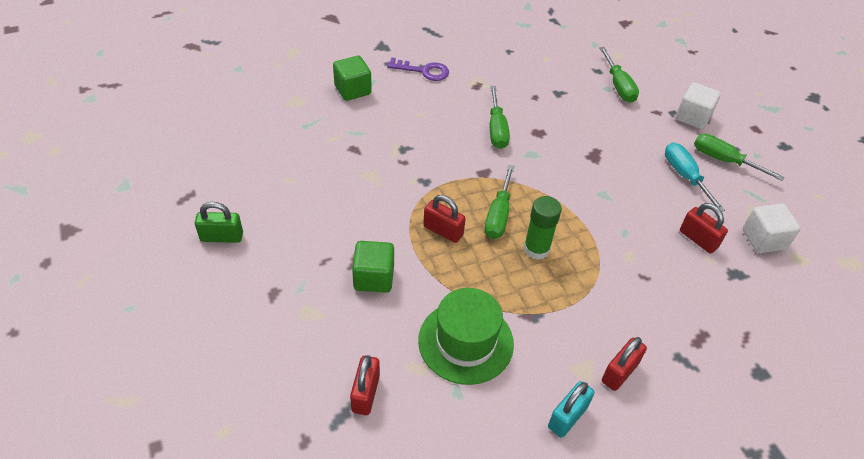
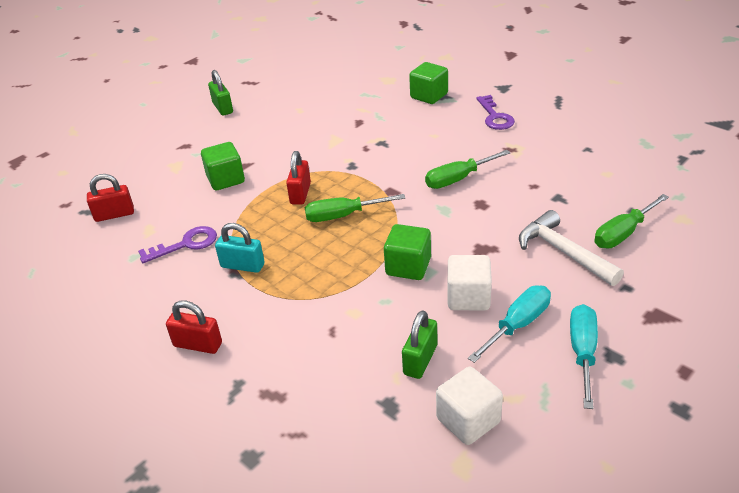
camera: 70 degrees right, 10 degrees down
(465, 342) = (186, 244): green hat -> purple key
(536, 249) = (317, 250): green glue stick -> none
(567, 417) = (133, 324): turquoise padlock -> turquoise padlock (242, 265)
(591, 203) = (408, 266): none -> green cube
(622, 120) = (563, 252): none -> white hammer
(692, 117) = (637, 306): white cube -> white cube (468, 297)
(698, 239) = (420, 360): red padlock -> green padlock
(724, 160) = (582, 352): green screwdriver -> turquoise screwdriver

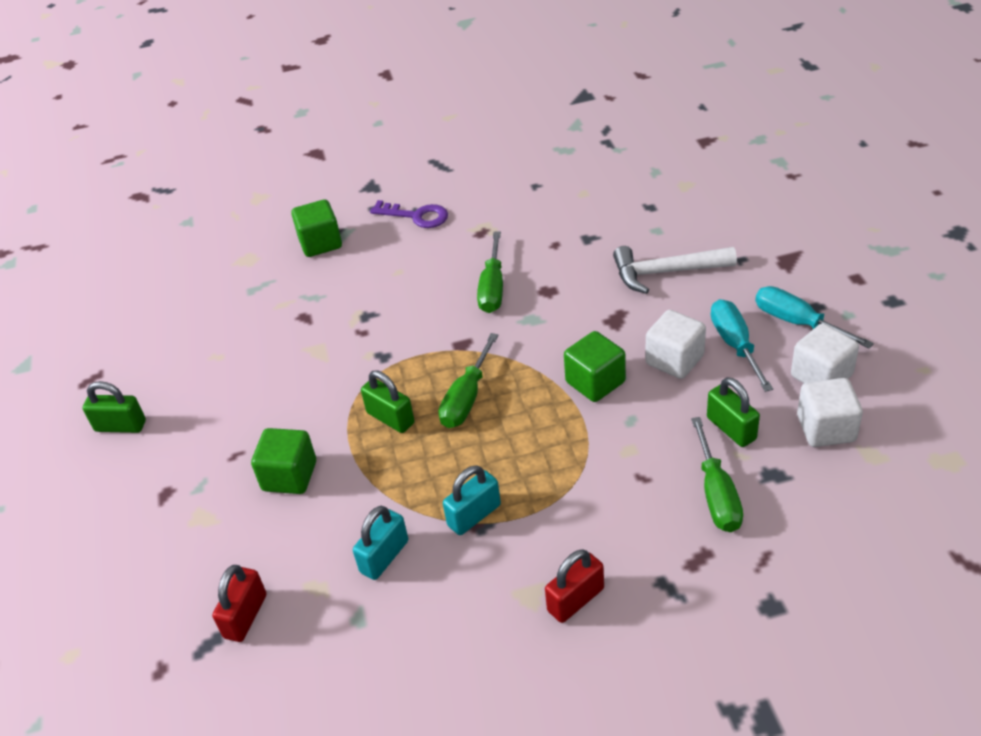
camera: 55 degrees left, 5 degrees up
(186, 244) = (384, 556): purple key -> turquoise padlock
(300, 193) = (390, 418): red padlock -> green padlock
(530, 393) = (821, 376): none -> white cube
(623, 233) = (673, 226): green screwdriver -> green screwdriver (716, 494)

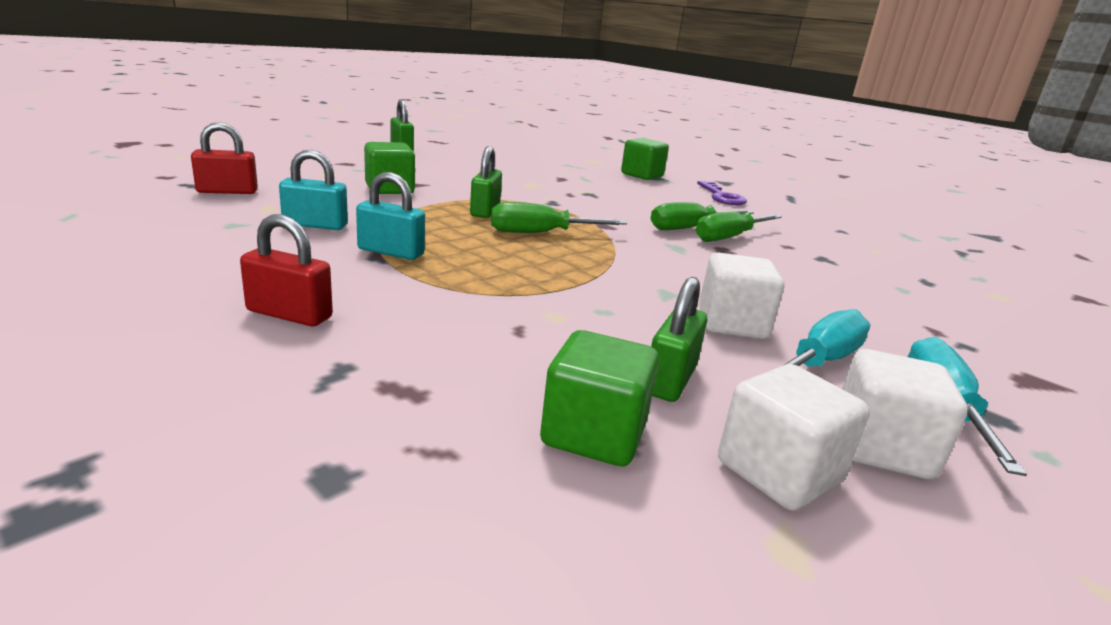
camera: 50 degrees right, 20 degrees down
(595, 382) = (635, 284): green cube -> green cube (594, 434)
(666, 272) = (854, 301): white hammer -> none
(716, 494) = (537, 386): green screwdriver -> green screwdriver (728, 237)

